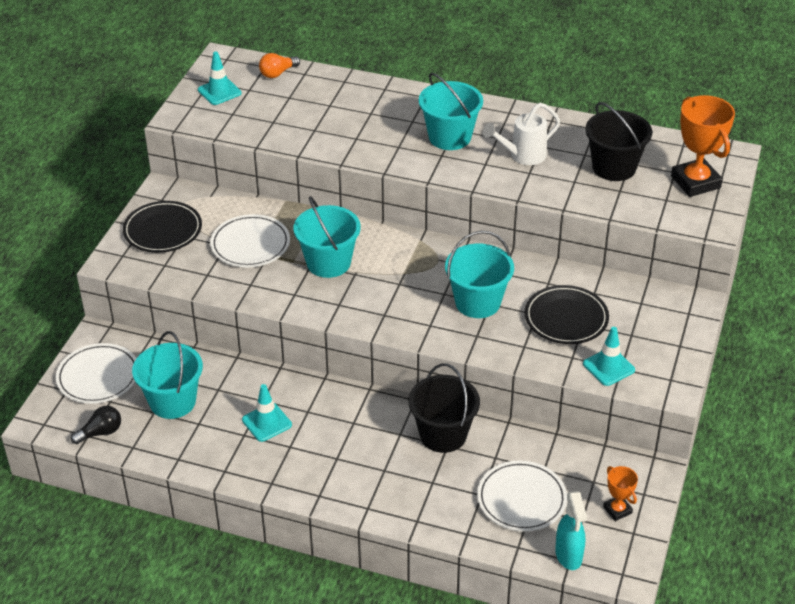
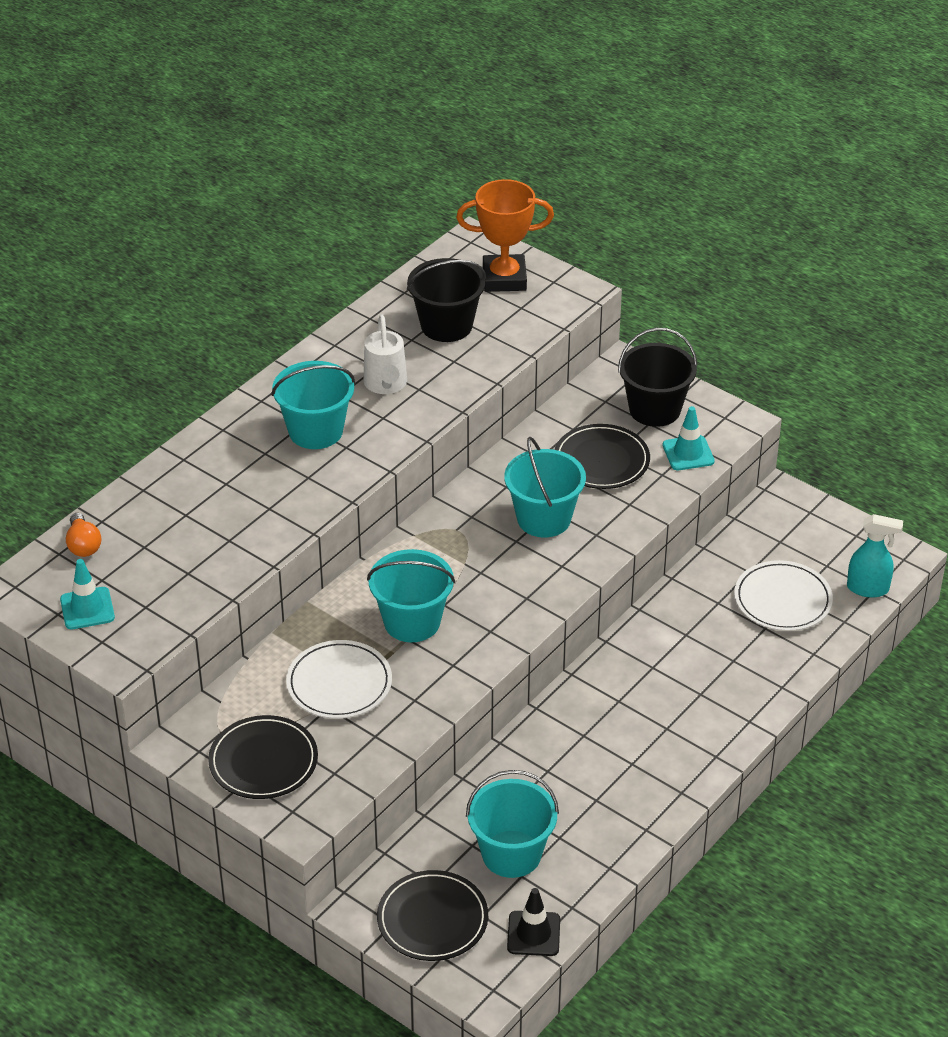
camera: 70 degrees left, 0 degrees up
(98, 376) = (432, 919): white plate -> black plate
(101, 432) = (533, 934): black light bulb -> black traffic cone
(267, 422) = (585, 775): turquoise traffic cone -> none
(443, 435) = (668, 633): black bucket -> black bucket (654, 409)
(617, 510) = (823, 536): orange trophy -> none

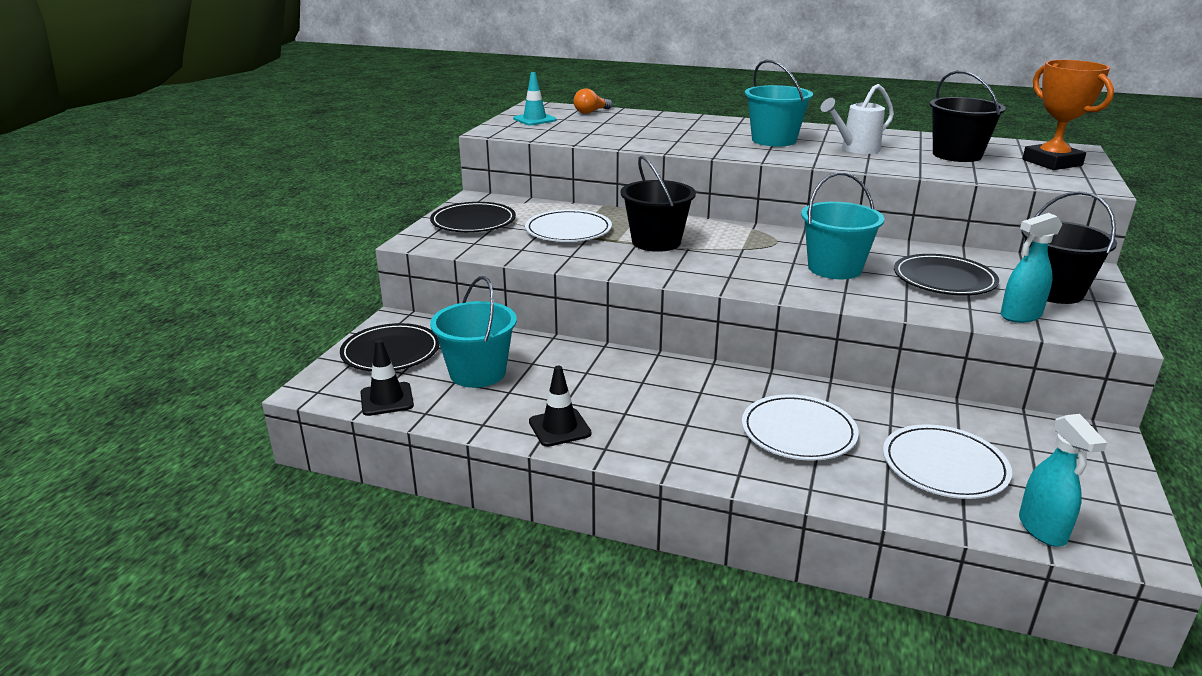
camera: 70 degrees right, 15 degrees down
(412, 622) = (656, 242): turquoise bucket -> black bucket
(637, 814) = (559, 428): none -> black traffic cone
(688, 453) = (1020, 316): turquoise traffic cone -> turquoise spray bottle
(706, 662) = (798, 432): none -> white plate

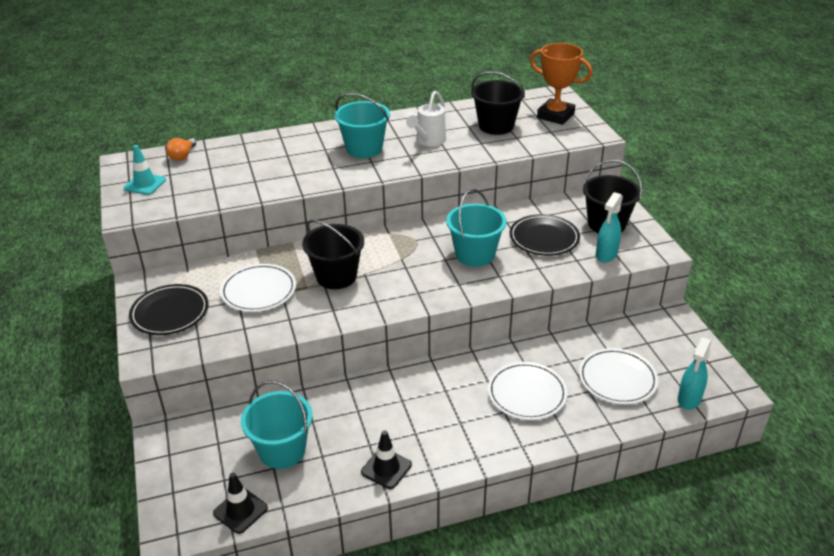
camera: 35 degrees left, 10 degrees up
(391, 352) = (193, 465): black plate -> none
(1042, 530) = (689, 399): turquoise spray bottle -> turquoise spray bottle turned 75 degrees clockwise

